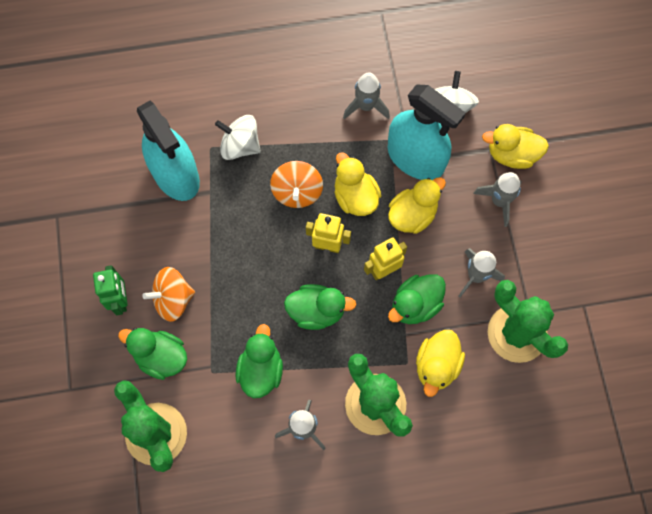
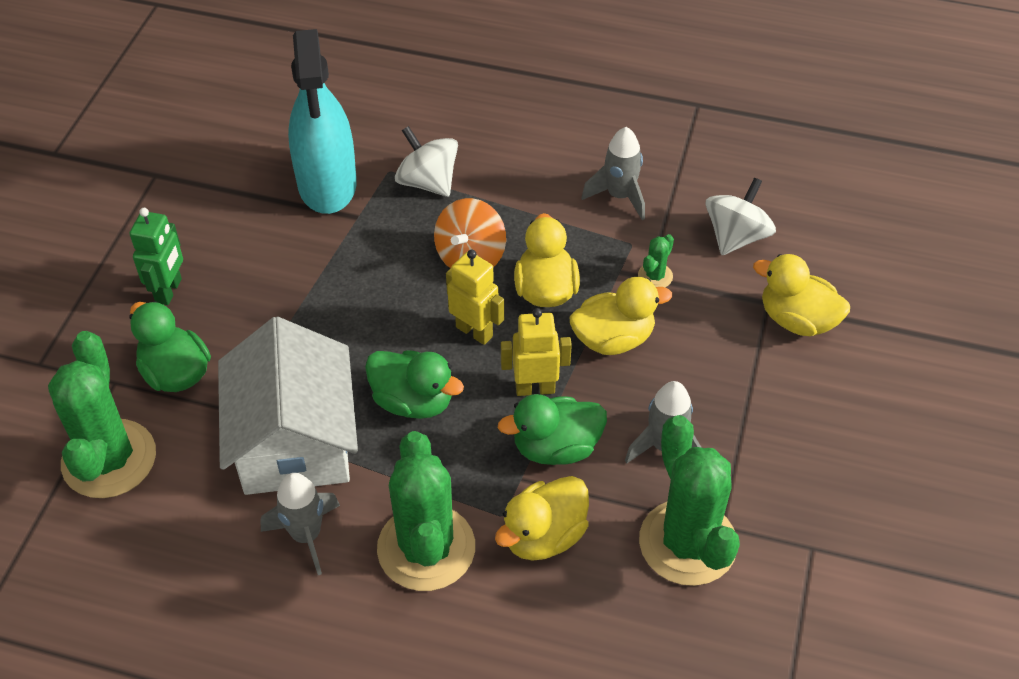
camera: 25 degrees right, 20 degrees down
(173, 299) = (234, 315): orange spinning top -> none
(261, 370) = (294, 440): green duck -> white house
(415, 158) = (655, 276): turquoise spray bottle -> green cactus
(499, 201) = (749, 368): grey rocket -> none

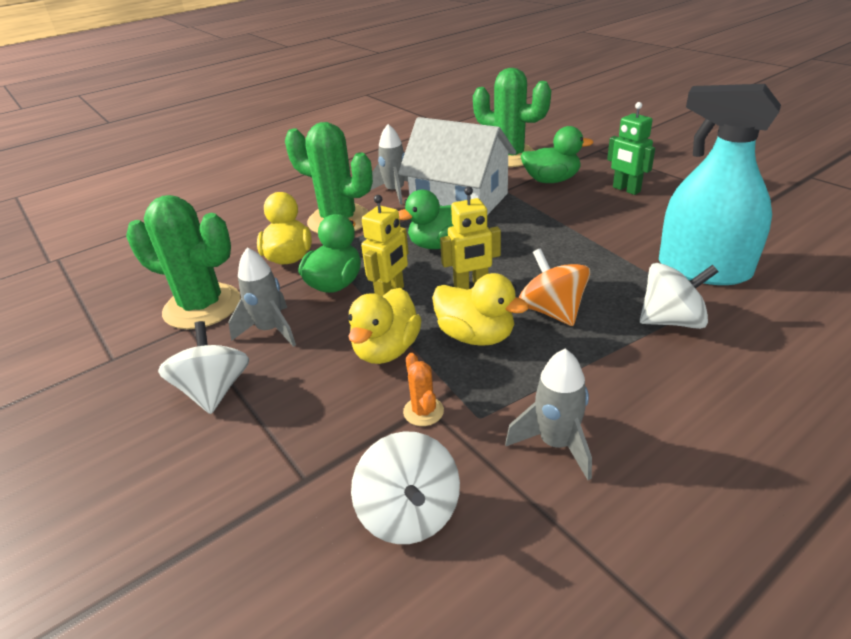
camera: 130 degrees right, 15 degrees down
(655, 276) = (423, 411): green cactus -> orange cactus
(761, 423) = (214, 391): none -> white spinning top
(797, 320) = (260, 488): yellow duck -> none

